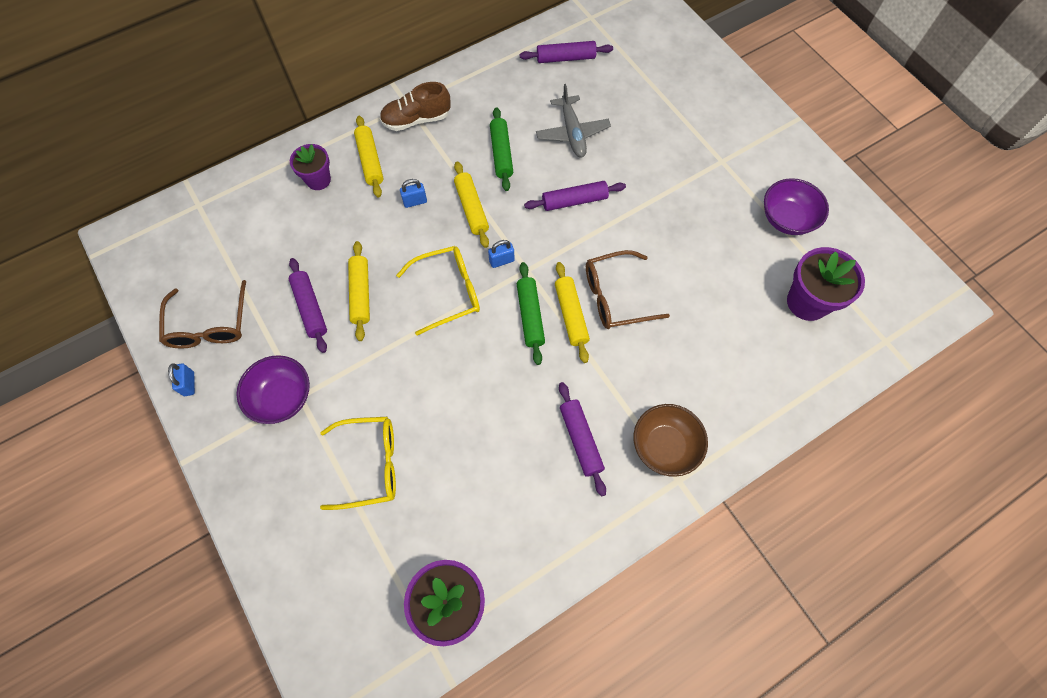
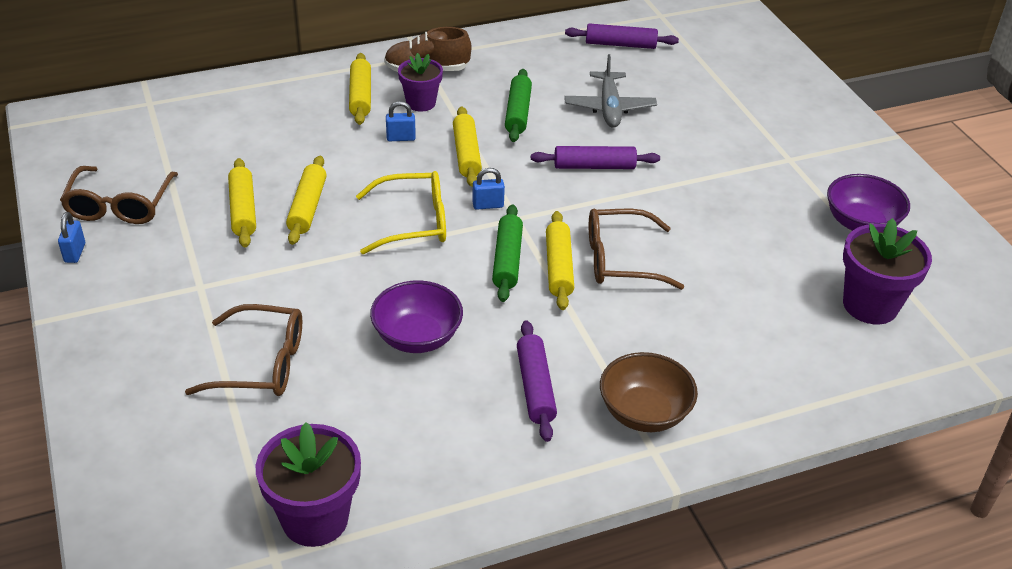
camera: 10 degrees right, 25 degrees down
(282, 397) = (179, 283): purple bowl -> purple bowl (417, 337)
(310, 308) = (243, 210): purple rolling pin -> yellow rolling pin
(318, 180) = (294, 103): purple flower pot -> purple flower pot (421, 103)
(370, 464) = (261, 364): yellow glasses -> brown glasses

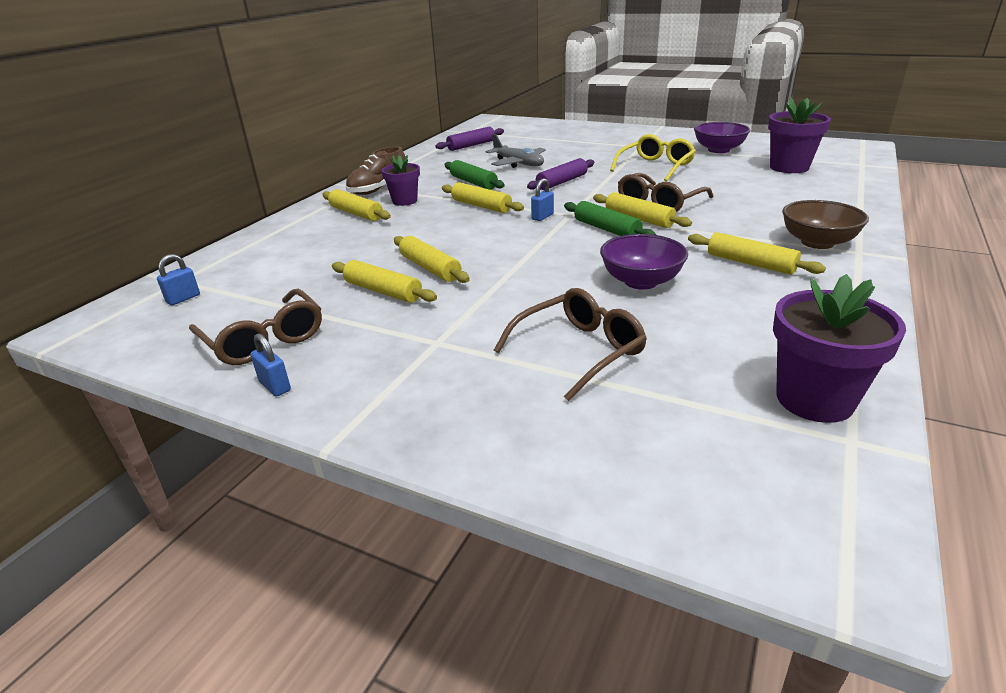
camera: 40 degrees left, 10 degrees down
(401, 138) = (424, 217): blue padlock -> blue padlock (183, 298)
(413, 222) = (516, 242): yellow glasses -> yellow glasses (655, 167)
(535, 387) = (750, 263): purple rolling pin -> yellow rolling pin

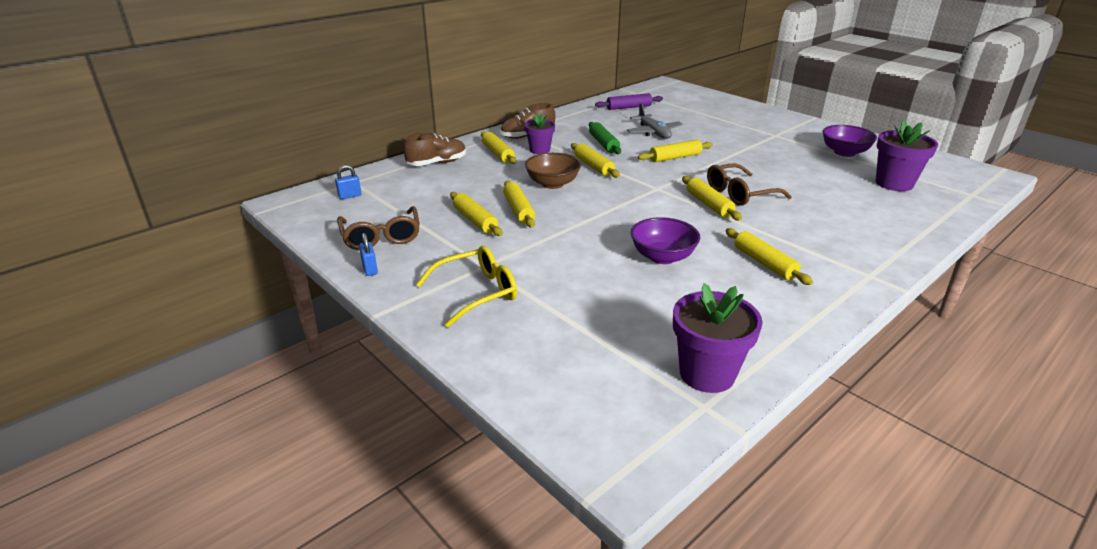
camera: 20 degrees right, 0 degrees up
(284, 237) = (437, 163): none -> brown shoe
(542, 217) = (633, 186): blue padlock -> none
(561, 182) = (675, 157): purple rolling pin -> yellow rolling pin
(579, 351) = (573, 296): brown glasses -> none
(606, 229) = (674, 208): green rolling pin -> none
(655, 167) = (769, 158): yellow glasses -> yellow glasses (477, 292)
(817, 242) = (841, 259): brown bowl -> brown bowl (552, 184)

